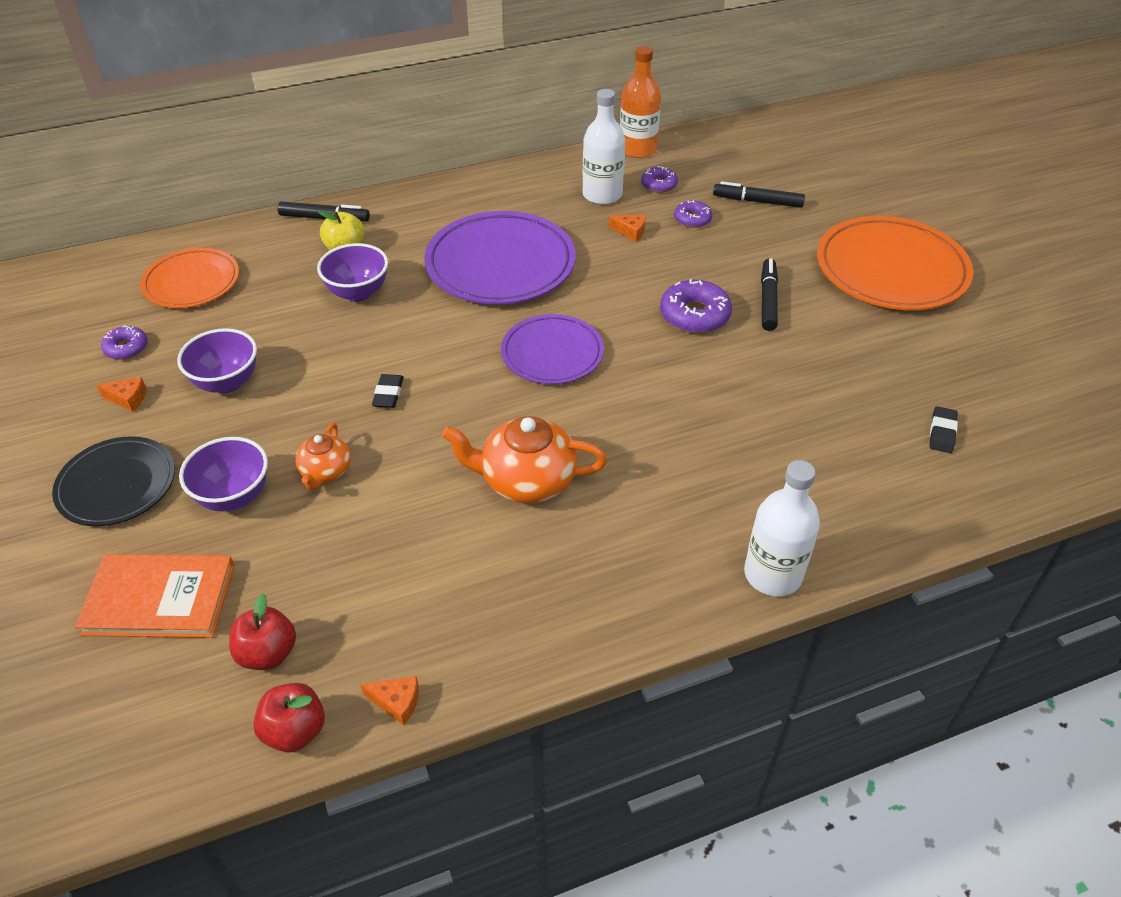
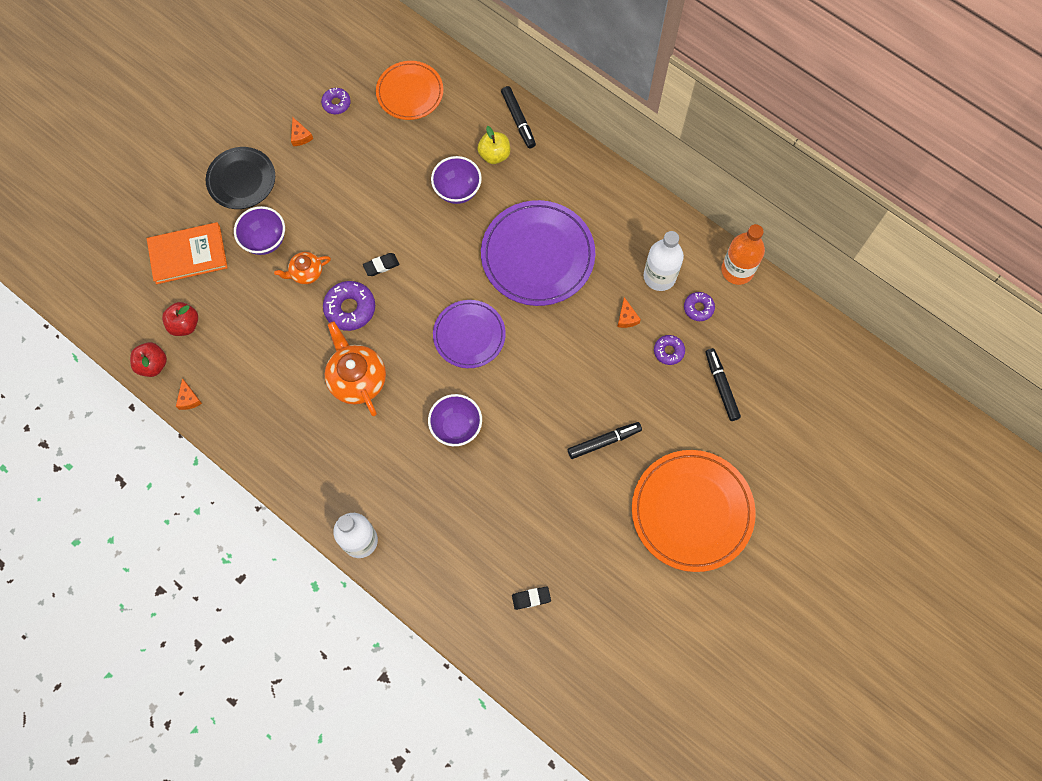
camera: 60 degrees right, 25 degrees up
(159, 599) = (188, 254): orange book -> orange book turned 75 degrees counterclockwise
(227, 382) = (340, 176): purple bowl -> purple bowl (456, 427)
(694, 315) = (558, 402): purple donut -> purple donut (350, 308)

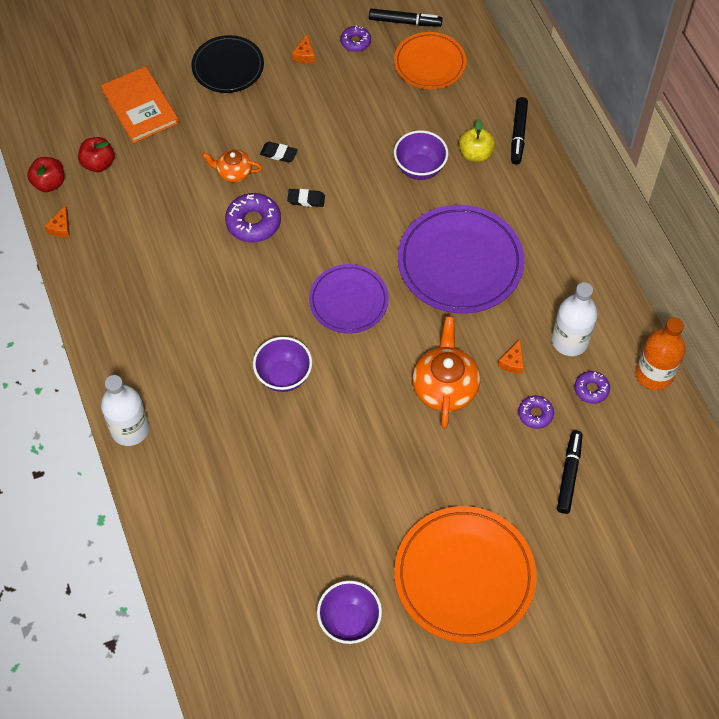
camera: 30 degrees right, 10 degrees down
(188, 254) = (140, 107): orange book -> orange book turned 45 degrees clockwise
(265, 240) = (215, 127): purple bowl -> purple bowl (349, 621)
(357, 379) = (220, 286): orange teapot -> orange teapot (445, 387)
(531, 598) = (254, 569): black eraser -> black eraser (279, 154)
(604, 441) = (417, 464): black marker -> black marker (405, 22)

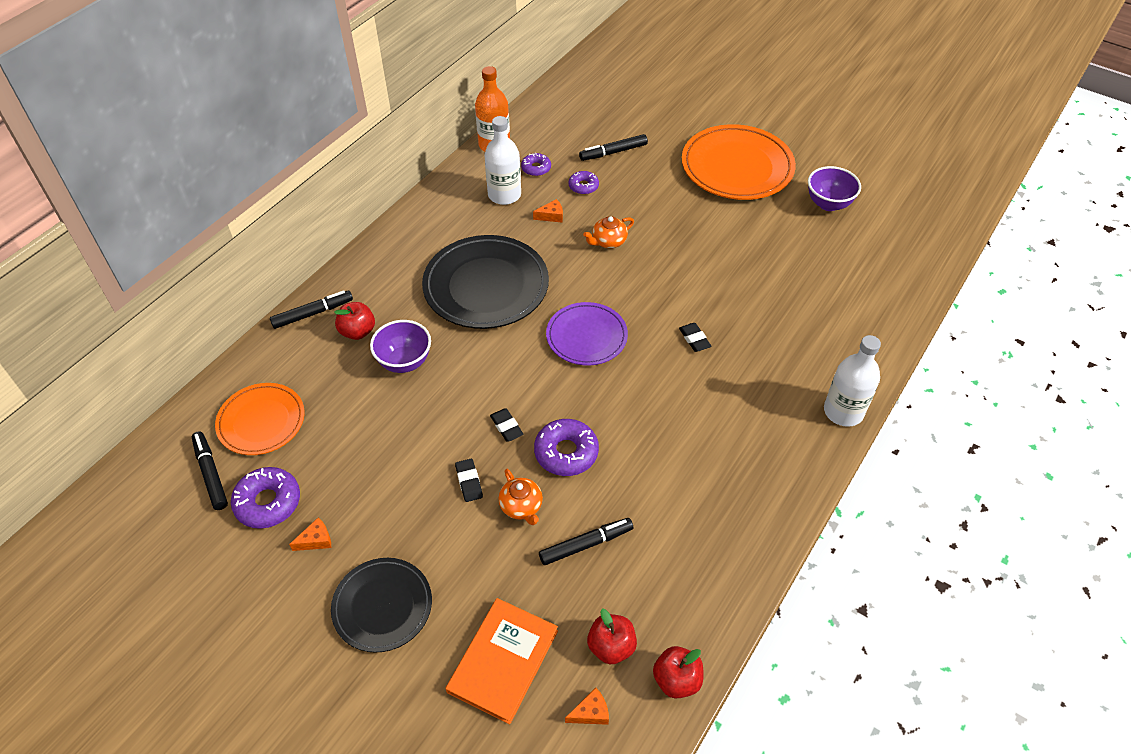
camera: 125 degrees left, 10 degrees down
(61, 227) = (717, 622): orange cheese -> orange cheese (591, 712)
(174, 191) = (586, 544): none -> black marker
(284, 376) = (694, 339): purple bowl -> black eraser
(355, 42) = (268, 502): purple donut -> purple donut, size x1.68
(445, 387) = (608, 241): orange teapot -> orange teapot, size x0.58
(460, 263) = (486, 286): purple plate -> black plate
(475, 154) = (357, 331): yellow apple -> red apple

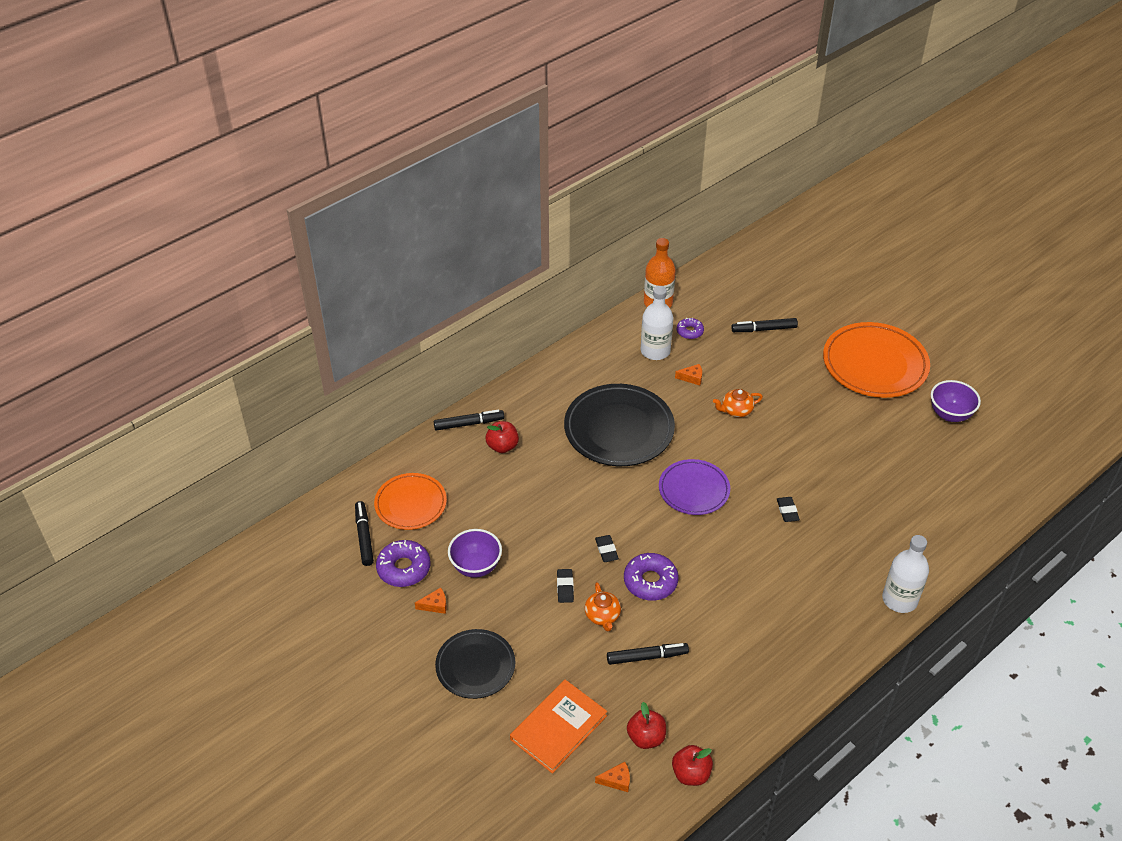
camera: 15 degrees right, 5 degrees down
(404, 362) = (535, 479): purple bowl -> purple bowl (476, 566)
(583, 186) = (728, 356): purple donut -> none

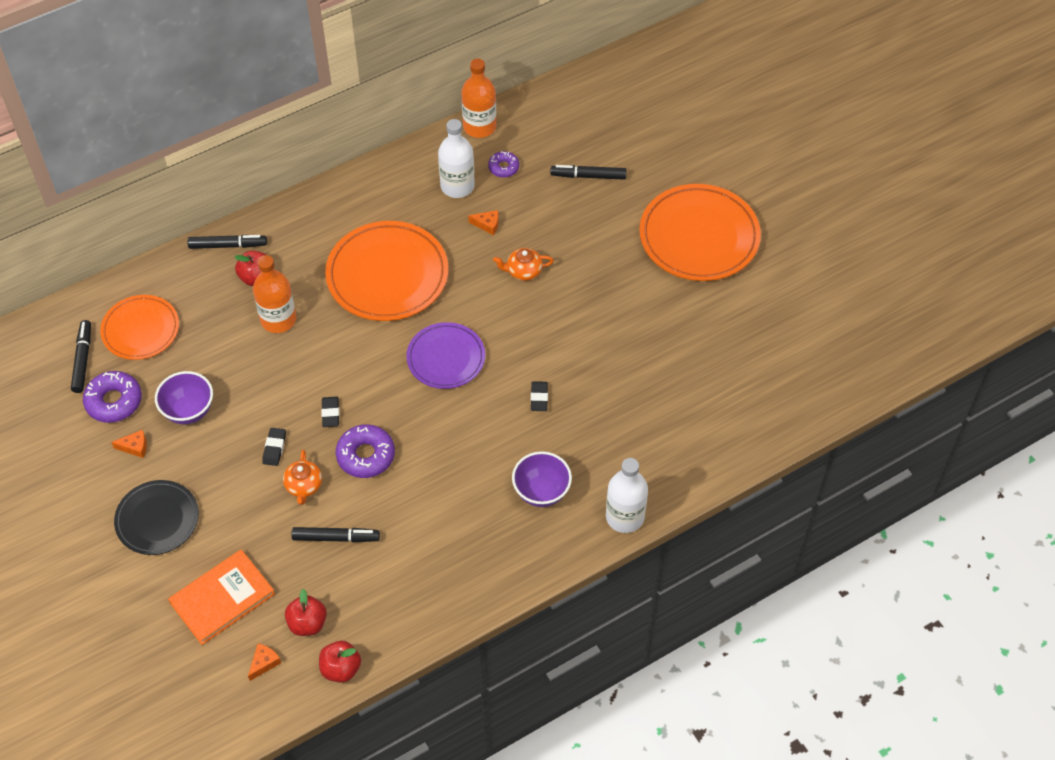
camera: 10 degrees right, 10 degrees up
(533, 478) = (278, 319): none -> orange bottle
(617, 780) = (264, 663): orange cheese -> orange cheese turned 60 degrees counterclockwise
(619, 429) = (387, 275): black plate -> orange plate
(950, 414) = (761, 310): purple bowl -> purple bowl (541, 492)

